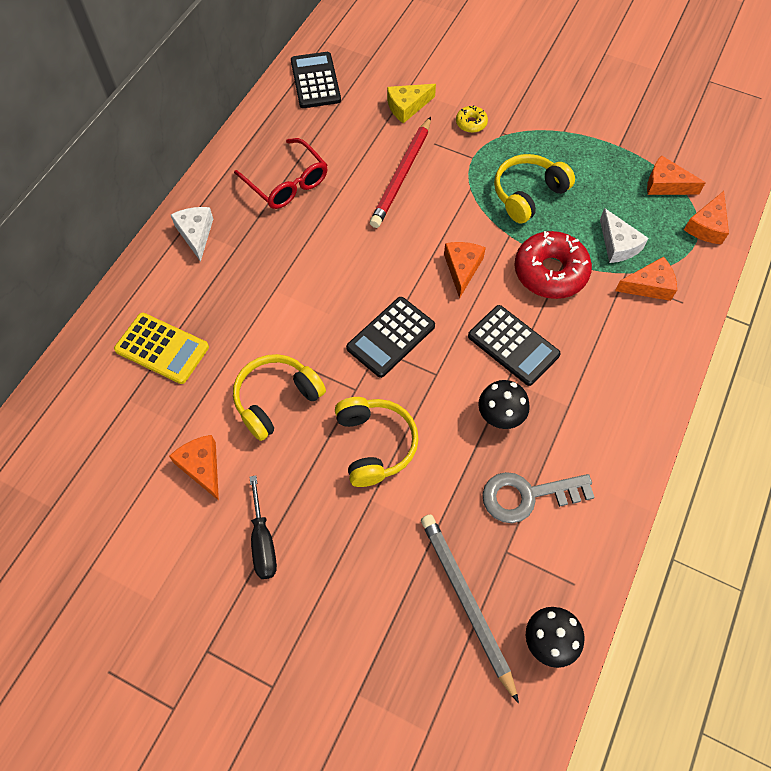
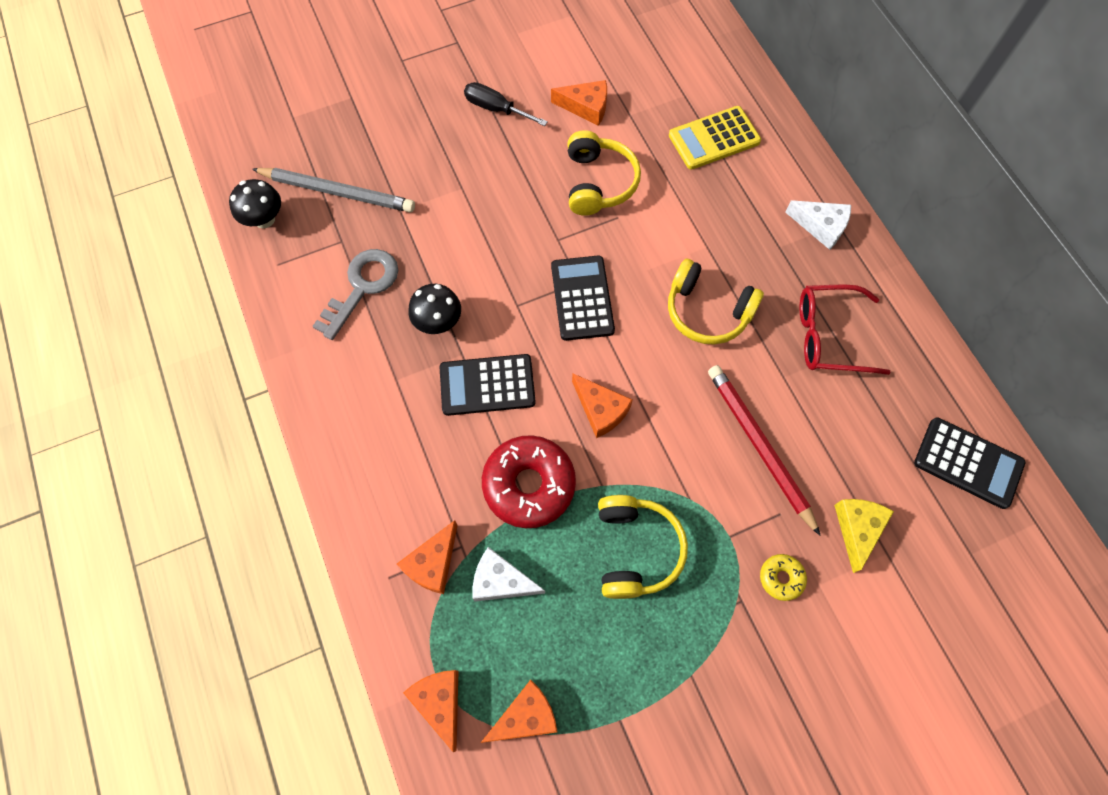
camera: 130 degrees right, 5 degrees up
(375, 444) = (500, 220): yellow headphones -> yellow headphones (707, 311)

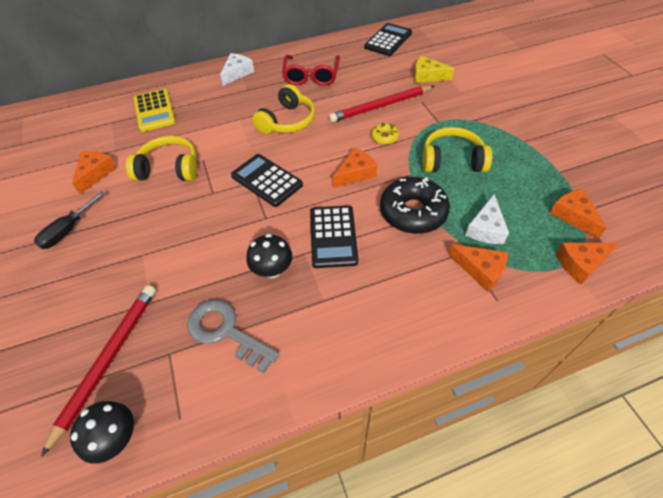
camera: 85 degrees left, 15 degrees down
(337, 192) = (108, 361): grey pencil -> red pencil
(529, 485) = (413, 212): red donut -> black donut
(582, 298) = (266, 180): black calculator -> black calculator turned 45 degrees clockwise
(781, 578) = (459, 104): yellow donut -> yellow donut (384, 137)

